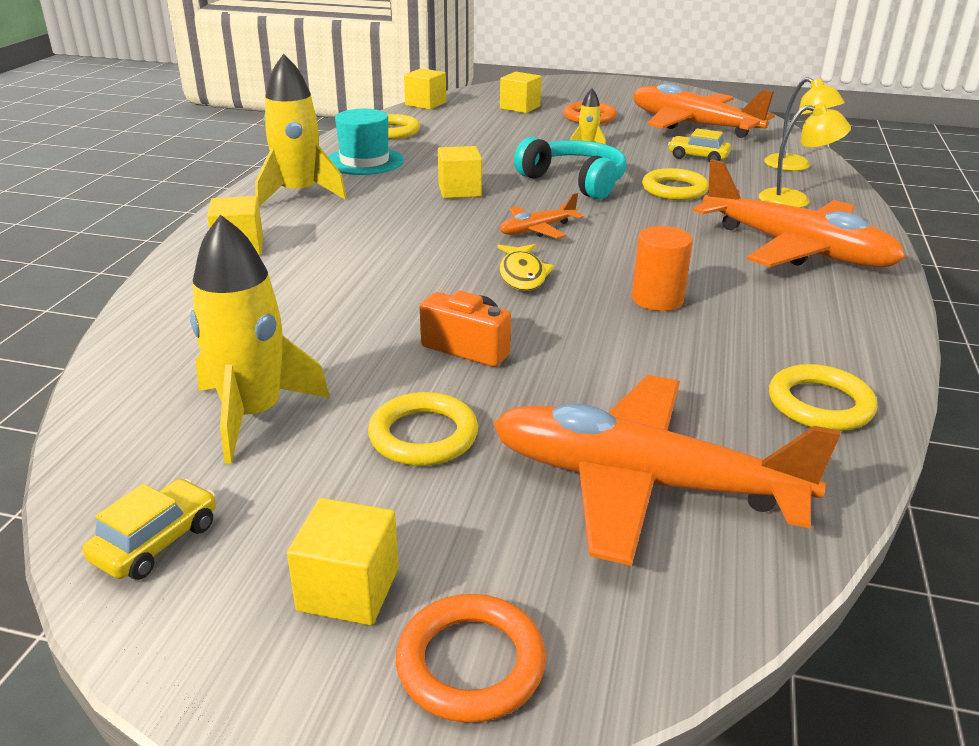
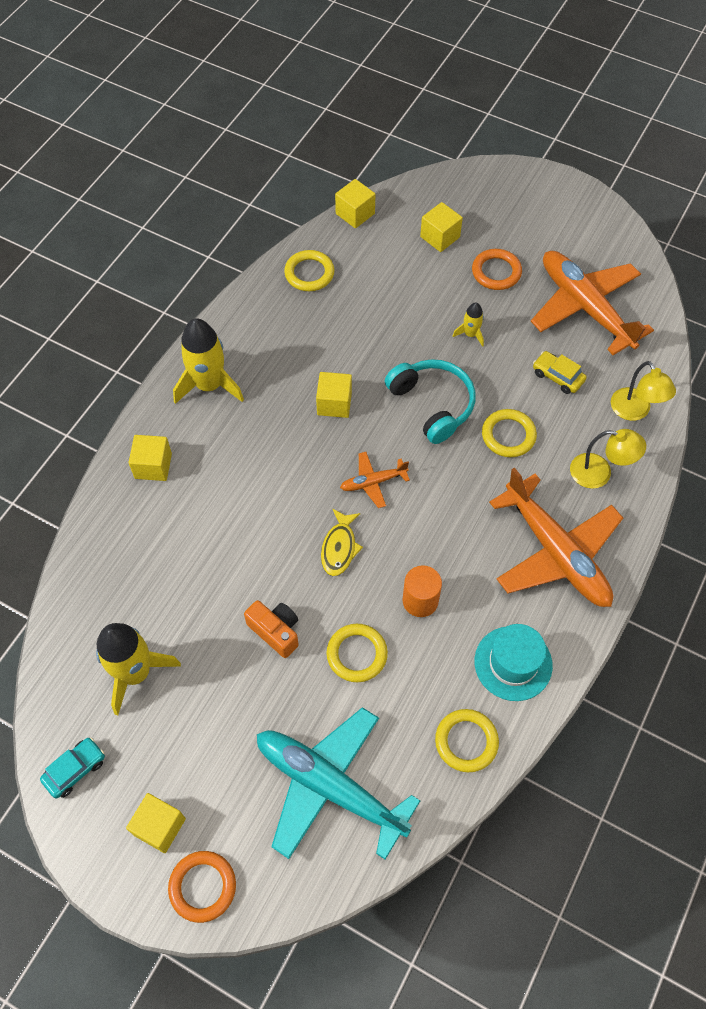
camera: 15 degrees right, 30 degrees up
(156, 542) = (75, 770): yellow car -> turquoise car
(364, 161) = (272, 333): turquoise hat -> turquoise hat (513, 663)
(423, 435) = (224, 715): yellow ring -> yellow ring (357, 654)
(641, 483) = (329, 786): orange plane -> turquoise plane

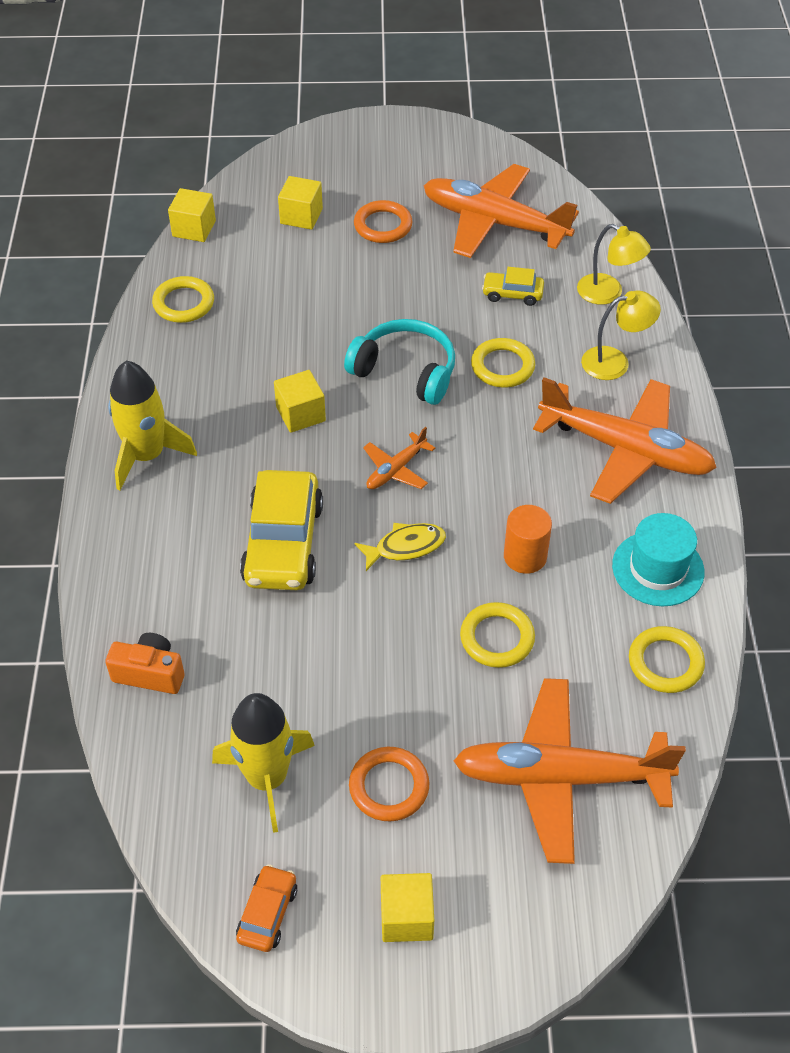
camera: 30 degrees left, 10 degrees down
(75, 770) = (267, 913): turquoise car -> orange car
(153, 466) = (138, 563): yellow cube -> none
(202, 887) = (498, 950): orange ring -> orange ring (389, 787)
(257, 500) = (283, 543): none -> yellow car
(275, 631) = (395, 659): orange camera -> orange camera (150, 673)
(329, 786) = (559, 777): turquoise plane -> orange plane
(339, 548) = (405, 547): yellow fish -> yellow fish turned 90 degrees counterclockwise
(470, 334) = (397, 291): yellow rocket -> none

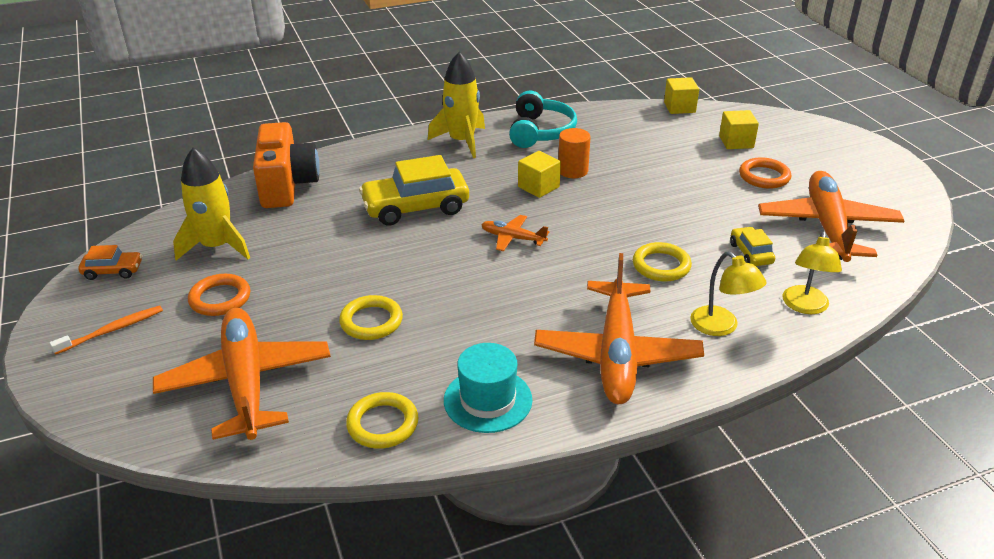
camera: 70 degrees right, 15 degrees down
(150, 673) = (287, 185): orange camera -> orange camera, size x1.80
(184, 303) = (606, 121): yellow ring -> none
(405, 371) = (616, 220): turquoise headphones -> turquoise headphones (540, 132)
(405, 547) = (440, 259): yellow fish -> none
(406, 917) = (112, 330): yellow cube -> orange toothbrush
(525, 556) = (461, 319): orange cylinder -> orange cylinder (573, 171)

